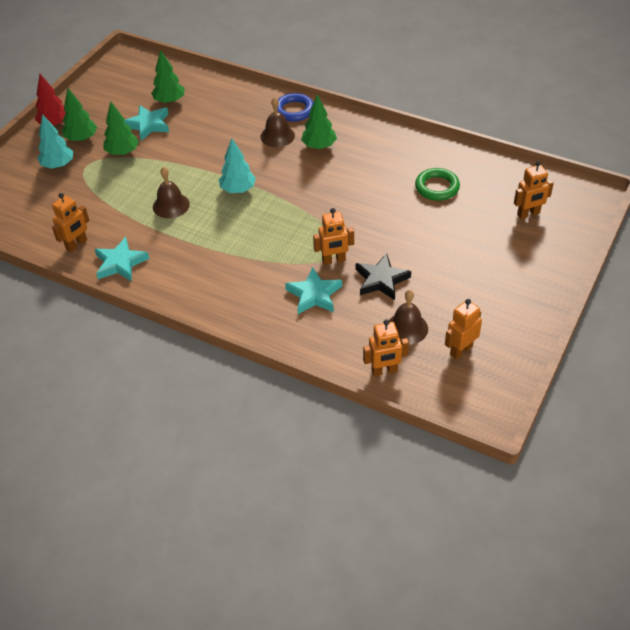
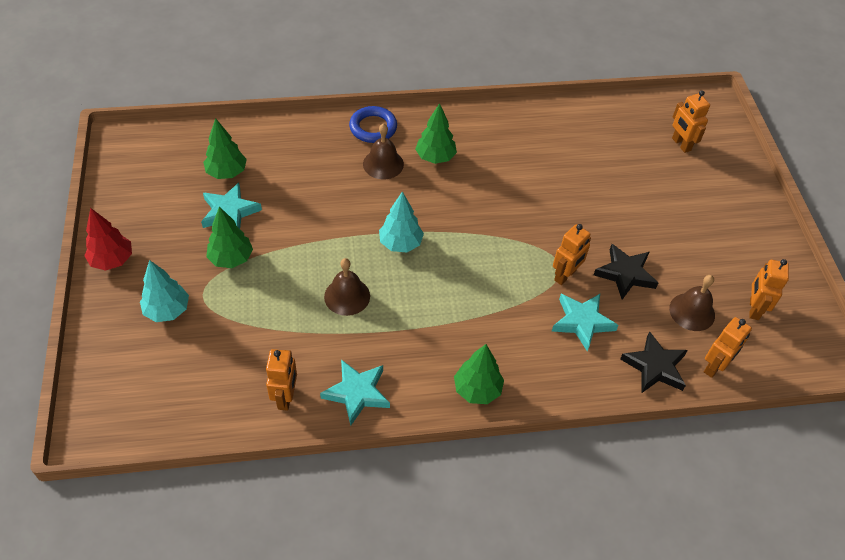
camera: 40 degrees left, 5 degrees up
(82, 138) = (164, 263): green tree -> green tree (477, 389)
(337, 348) = (655, 366): none -> black star
(437, 187) = (583, 153): green ring -> none
(528, 214) = (681, 144): orange robot -> orange robot turned 120 degrees clockwise

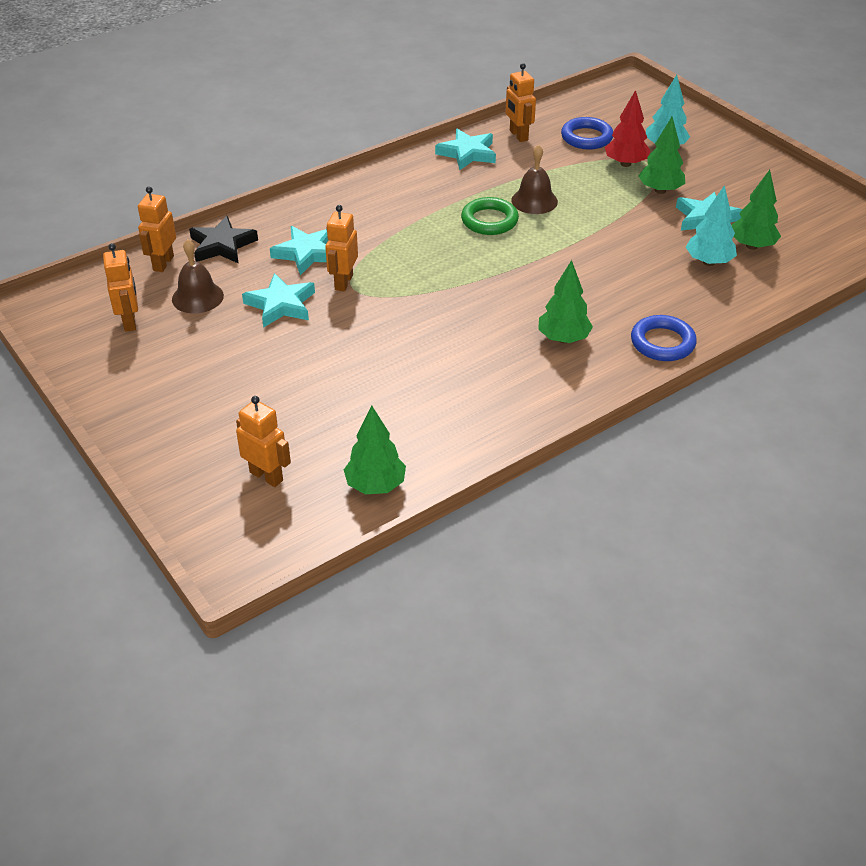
camera: 155 degrees right, 10 degrees down
(112, 260) = (751, 158): red tree -> red tree (625, 164)
(223, 360) = (586, 137): none -> blue ring
(383, 164) = (612, 311): brown bell -> none
(400, 243) = (525, 251): turquoise tree -> turquoise tree (708, 262)
(403, 290) = (489, 220): none -> green ring
(477, 389) = (373, 184): green tree -> green tree (375, 485)
(625, 274) = (281, 305): black star -> turquoise star

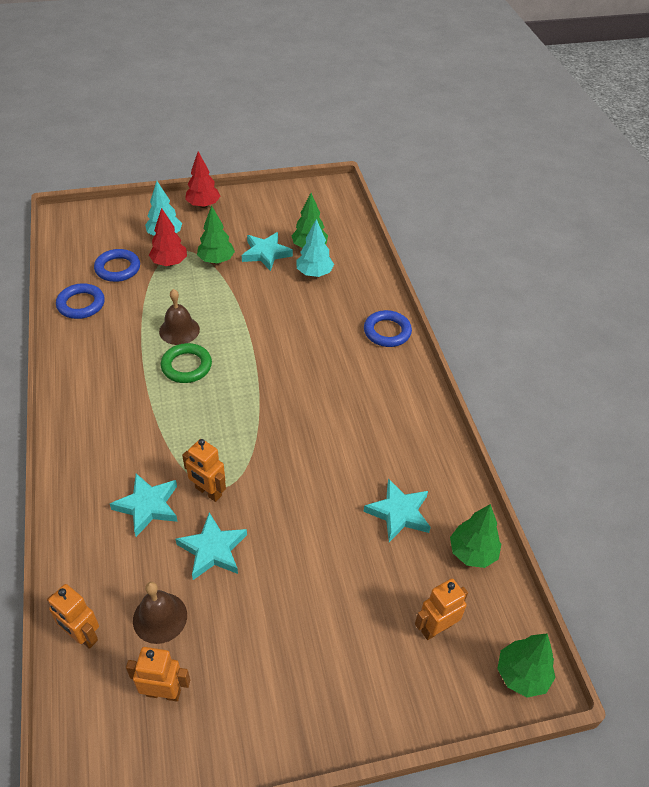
camera: 70 degrees left, 5 degrees up
(222, 245) = (88, 572): black star -> none
(467, 153) = (80, 344): turquoise star -> turquoise star (399, 513)
(518, 135) = (81, 304): orange robot -> blue ring
(563, 339) = (357, 380): green tree -> green tree (522, 675)
(741, 154) = (203, 205): none -> red tree

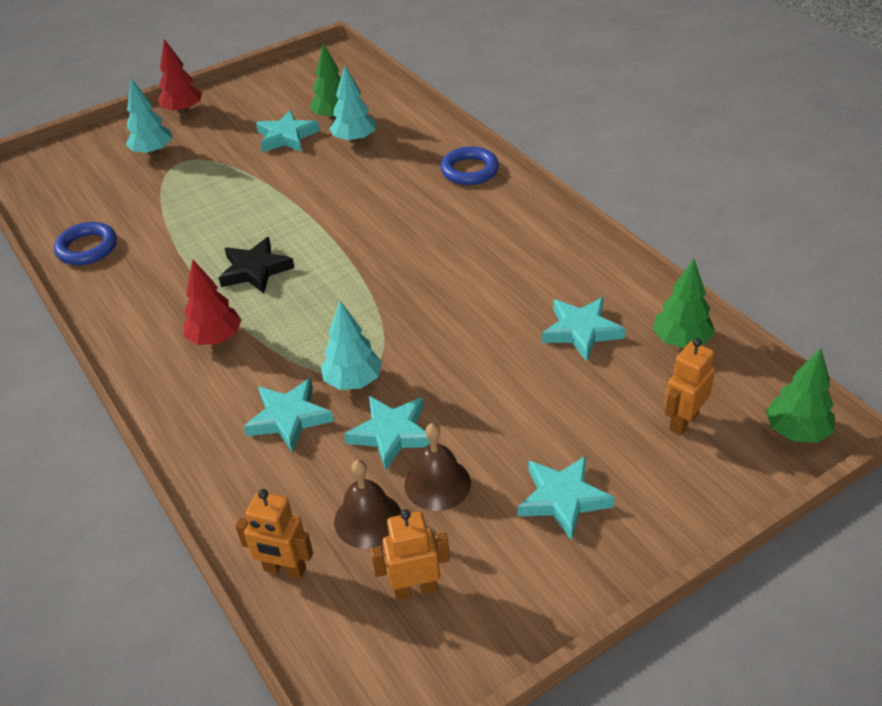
camera: 15 degrees left, 5 degrees down
(118, 268) = (113, 200): blue ring -> none
(169, 263) = (175, 177): red tree -> red tree (216, 338)
(179, 330) = (225, 238): brown bell -> brown bell (437, 483)
(186, 366) = (255, 270): green ring -> black star
(208, 492) = (353, 381): orange robot -> turquoise tree
(216, 260) = (231, 159): green tree -> none
(308, 660) = (563, 499): none -> turquoise star

